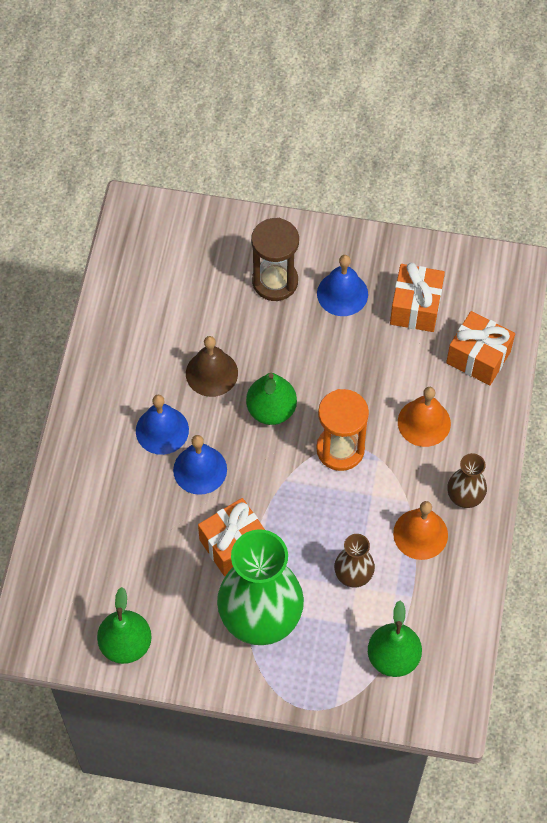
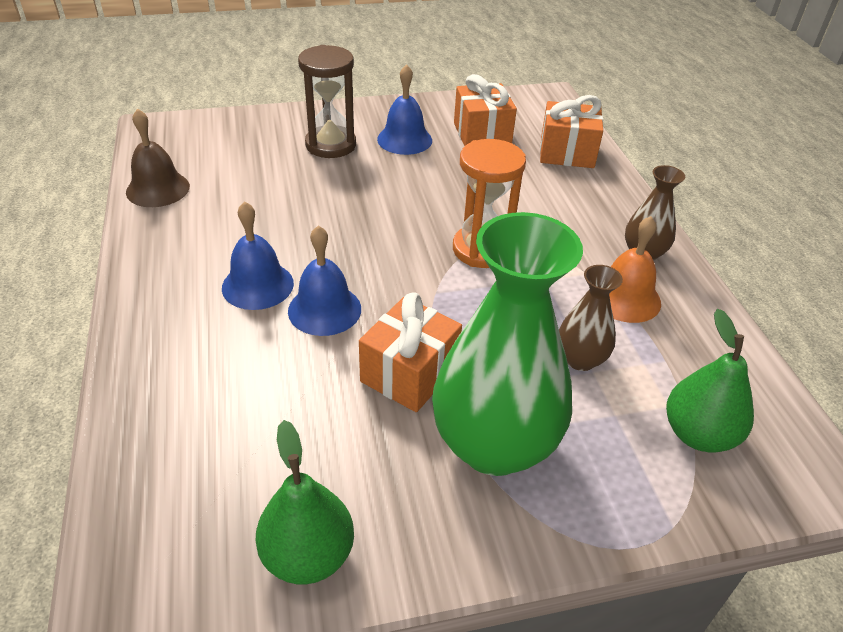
camera: 25 degrees left, 20 degrees down
(211, 373) = (296, 223): brown bell -> brown bell (158, 189)
(271, 410) = (383, 236): green pear -> none
(424, 422) = (553, 208): orange bell -> none

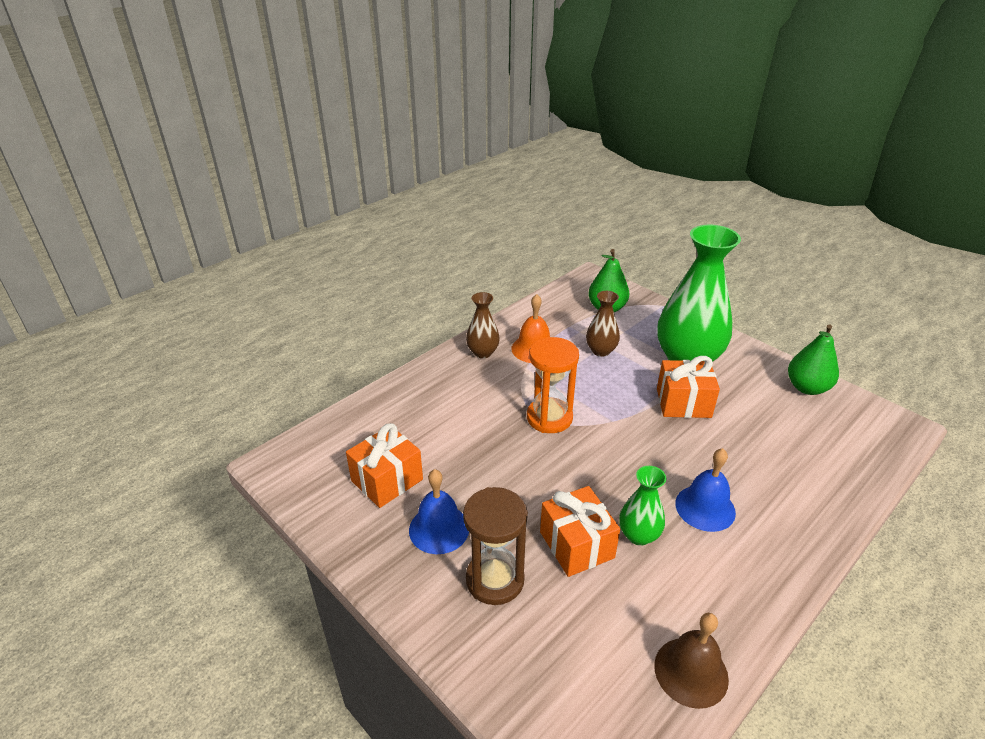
camera: 120 degrees left, 5 degrees down
(282, 227) = (638, 535): none -> green vase
(324, 309) = (684, 461): blue bell -> none
(567, 153) = (380, 420): orange gift -> orange gift (576, 545)

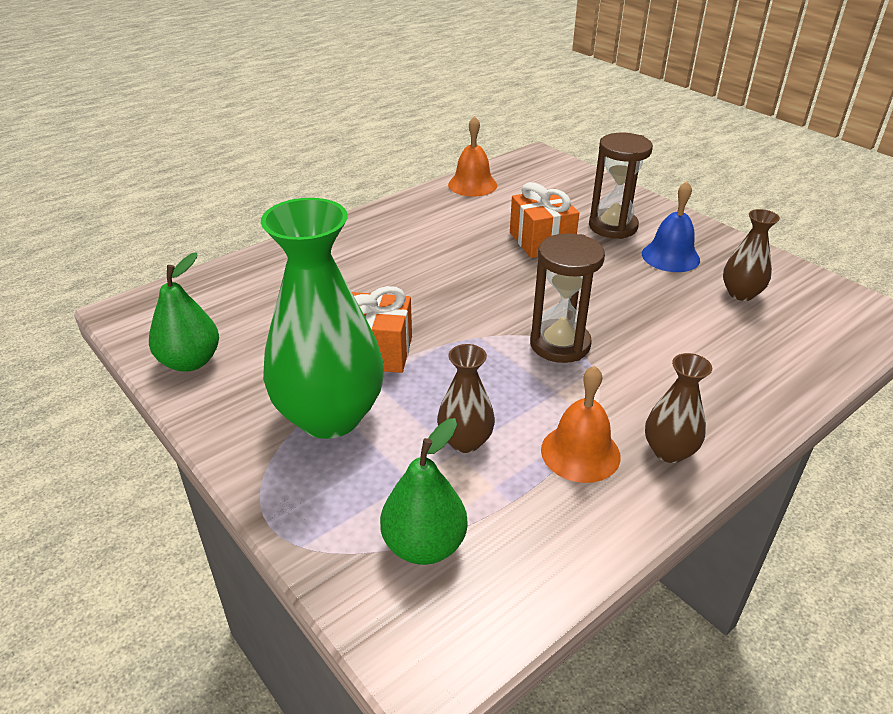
camera: 175 degrees left, 0 degrees up
(387, 480) = (741, 294): orange gift -> brown vase
(549, 418) = (560, 344): orange hourglass -> brown hourglass
(638, 535) = (483, 244): green vase -> none
(691, 672) = (472, 185): brown bell -> orange bell
(705, 507) = (411, 257): blue bell -> none

